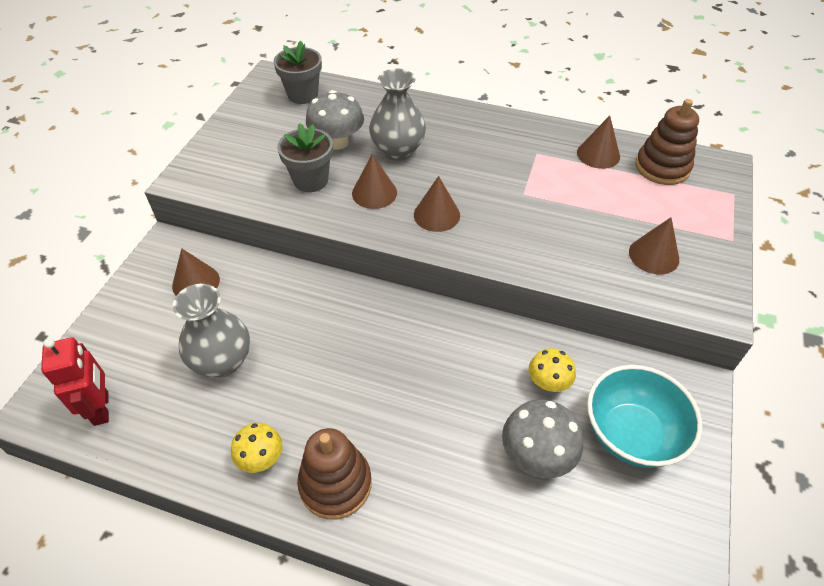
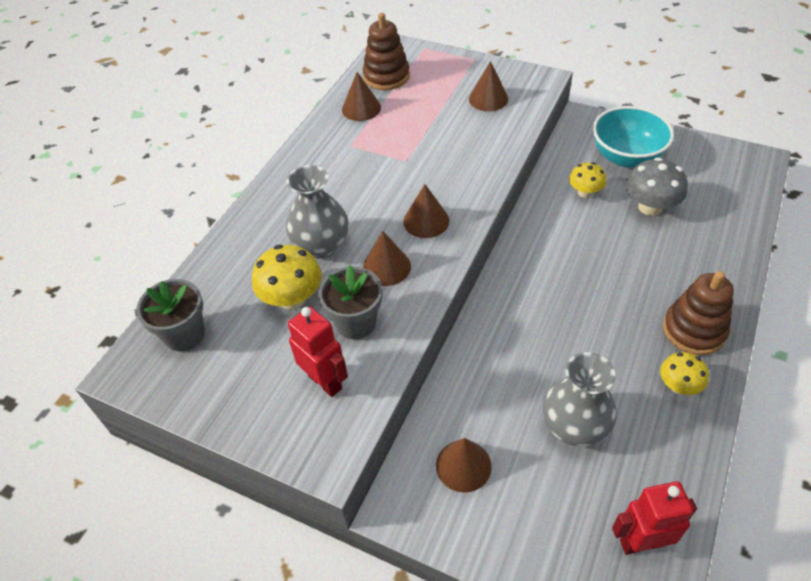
camera: 80 degrees left, 0 degrees up
(253, 170) = (325, 381): none -> red robot
(337, 142) = (292, 298): grey mushroom -> yellow mushroom

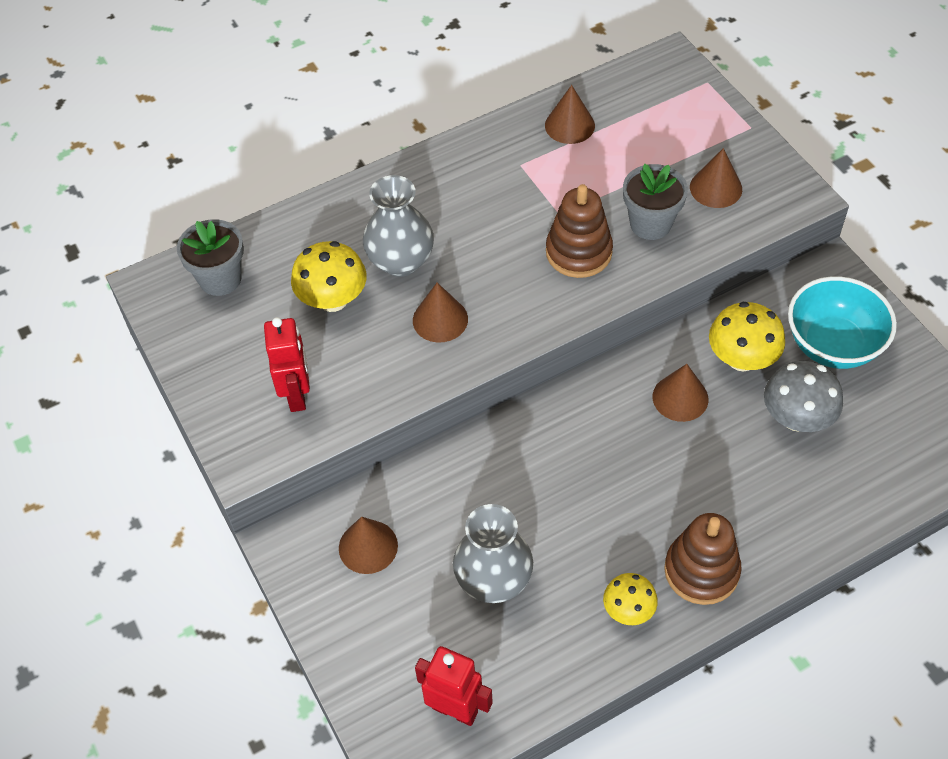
camera: 35 degrees right, 5 degrees up
(356, 322) = (367, 357): grey flower pot -> grey flower pot (650, 223)
(386, 76) = (631, 98): brown stacking toy -> brown stacking toy (578, 252)
(426, 221) = (519, 294): brown cone -> brown cone (680, 398)
(585, 192) = (741, 359): yellow mushroom -> yellow mushroom, size x1.56

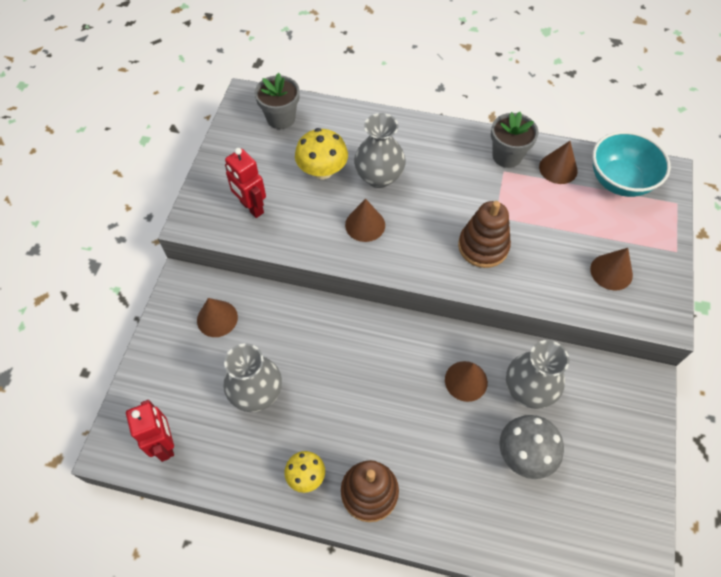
camera: 40 degrees right, 5 degrees up
(297, 395) = (251, 207): red robot -> red robot turned 105 degrees clockwise
(650, 223) = (545, 262): grey flower pot -> grey flower pot (507, 156)
(741, 359) = (528, 389): yellow mushroom -> grey vase
(832, 345) = (597, 429): turquoise bowl -> turquoise bowl (619, 181)

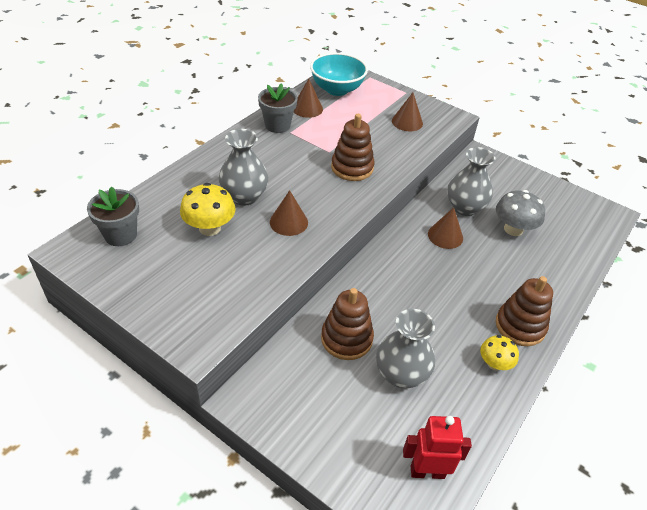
camera: 70 degrees left, 15 degrees down
(217, 318) = (304, 382): brown cone -> none
(251, 207) = (214, 291): red robot -> none
(277, 334) = (346, 338): none -> brown stacking toy

